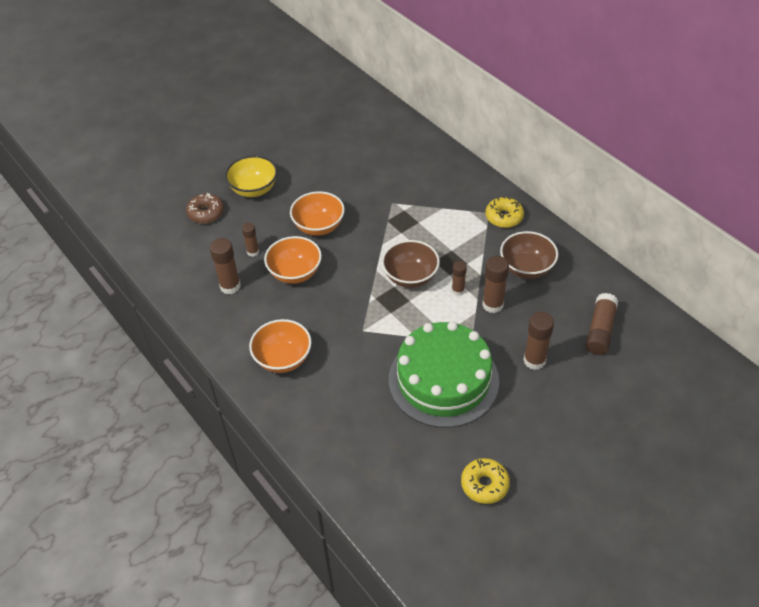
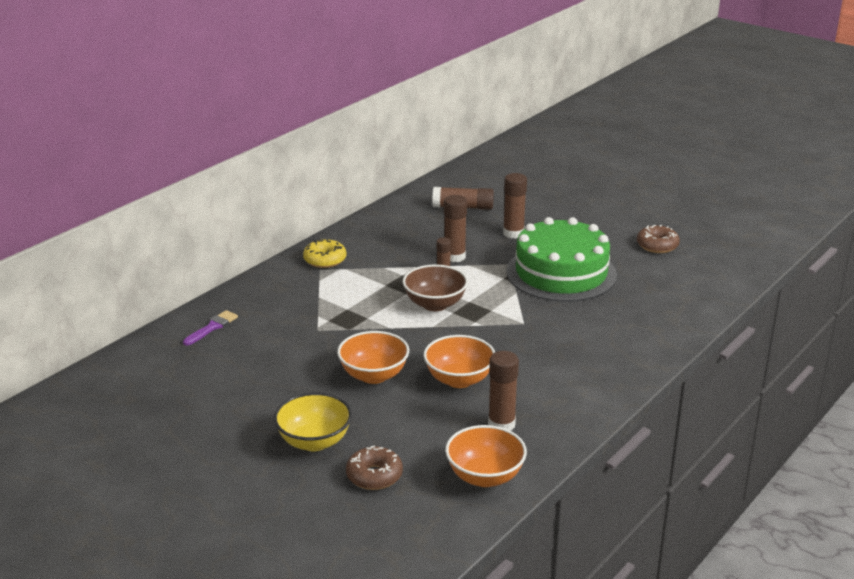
camera: 105 degrees left, 20 degrees down
(253, 252) = (436, 418): brown glue stick -> none
(283, 359) = (589, 366): orange bowl -> orange bowl (485, 476)
(412, 149) = (212, 327): none -> purple brush
(484, 484) = (657, 245): yellow donut -> brown donut
(526, 268) = (397, 244): brown bowl -> none

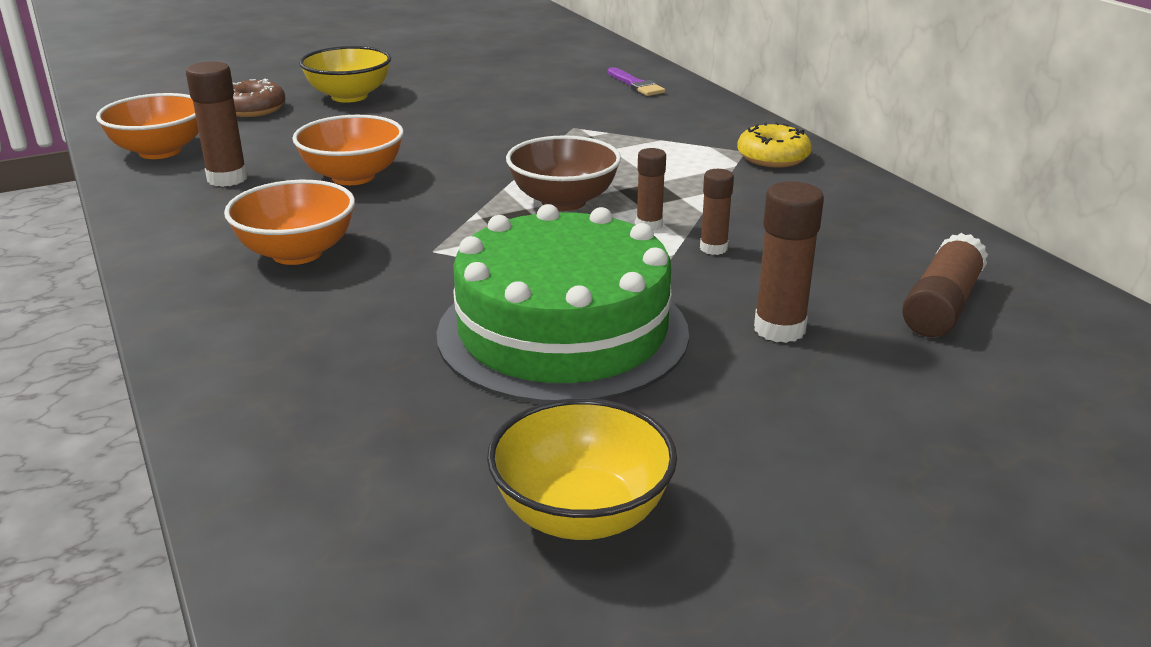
camera: 115 degrees right, 0 degrees up
(374, 375) = (430, 137): orange bowl -> orange bowl (297, 253)
(454, 257) = (713, 248): brown glue stick -> brown glue stick, size x0.62
(657, 245) = (581, 514): brown donut -> yellow bowl

